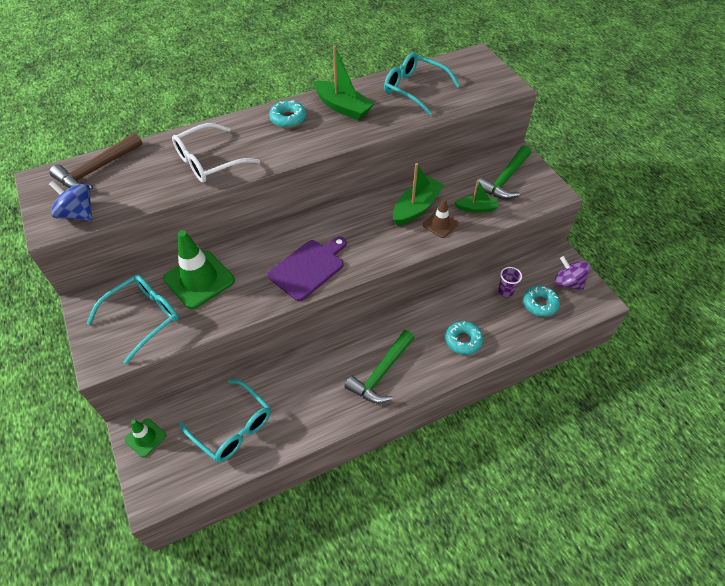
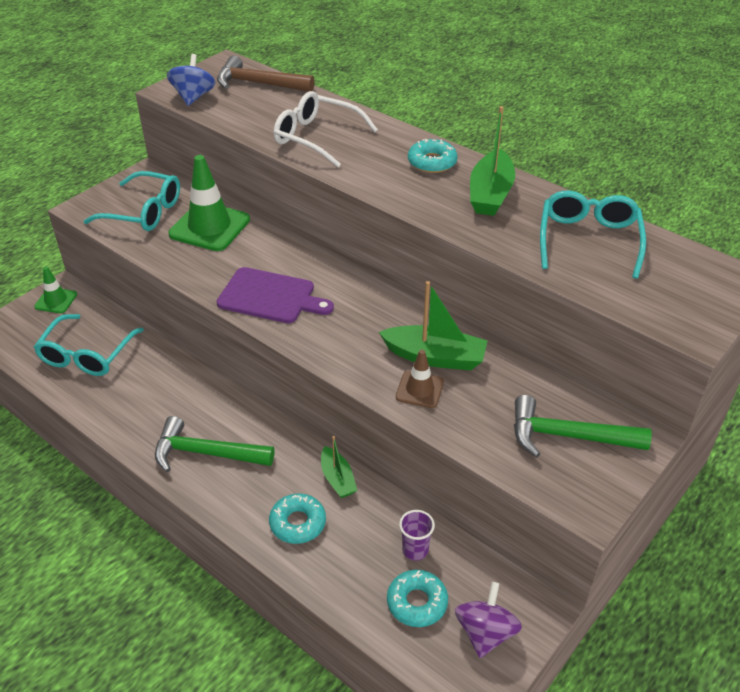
camera: 65 degrees right, 10 degrees down
(476, 208) = (479, 419): green boat -> green boat (337, 479)

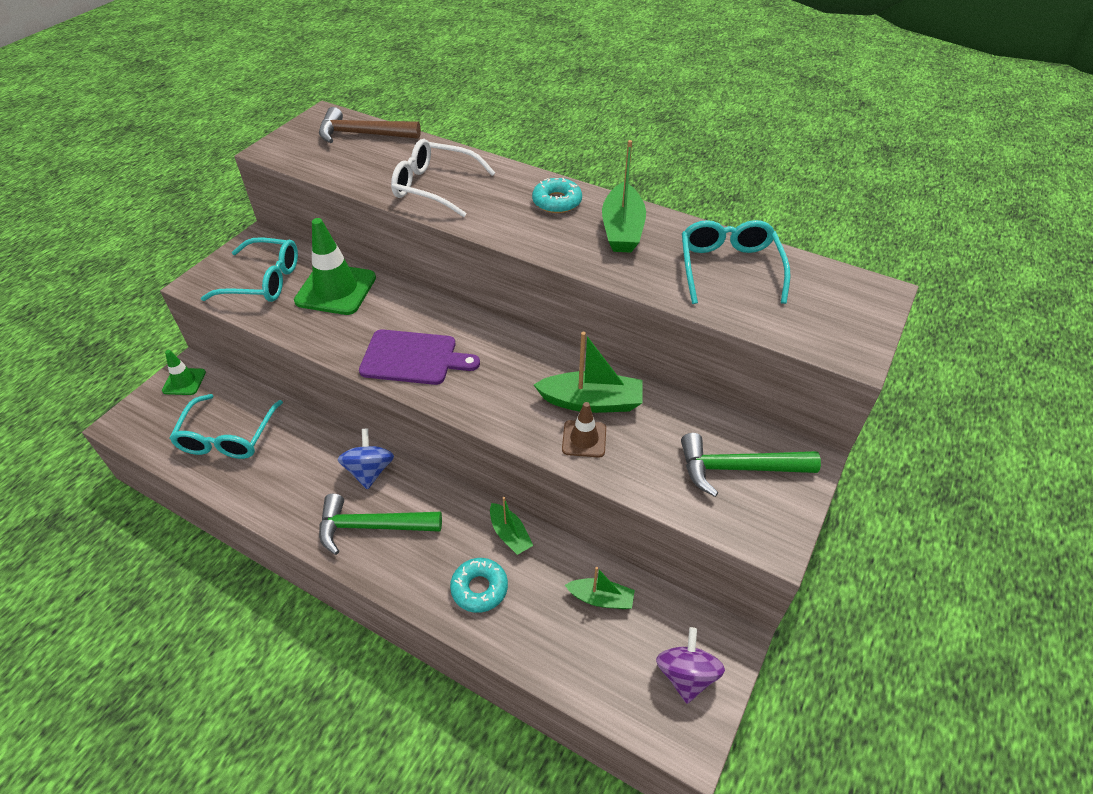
camera: 10 degrees left, 5 degrees up
(193, 97) = (297, 155): blue spinning top -> blue spinning top (370, 471)
(415, 550) = (601, 598): purple cup -> green boat
(417, 602) = (614, 654): turquoise donut -> none

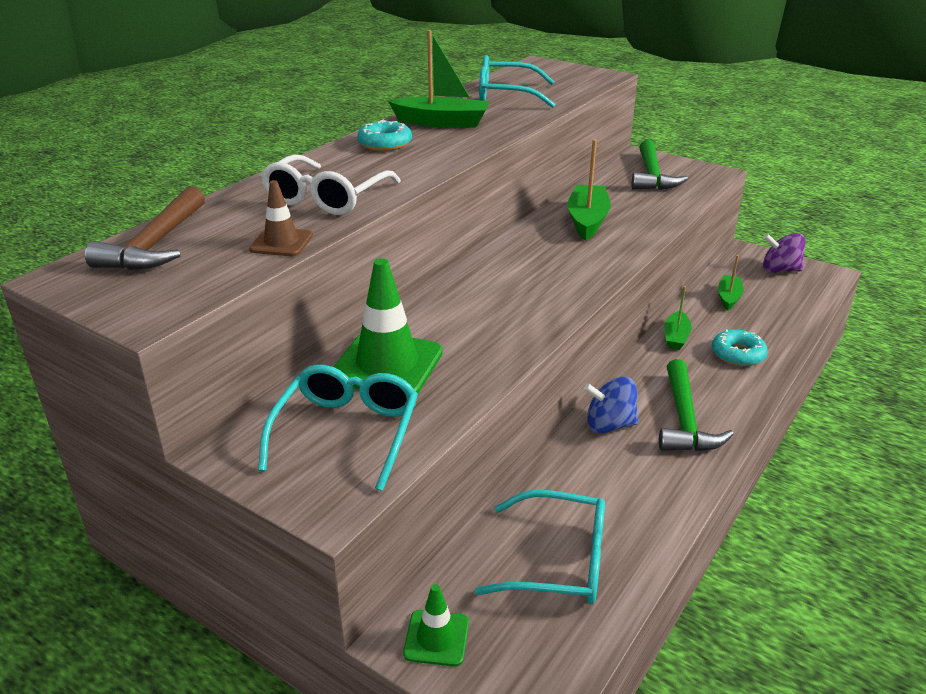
camera: 85 degrees left, 15 degrees down
(413, 358) = (526, 306): purple cutting board -> none
(510, 534) = (676, 337): green boat -> green boat turned 135 degrees clockwise
(584, 439) = (632, 226): brown traffic cone -> brown traffic cone (281, 243)

